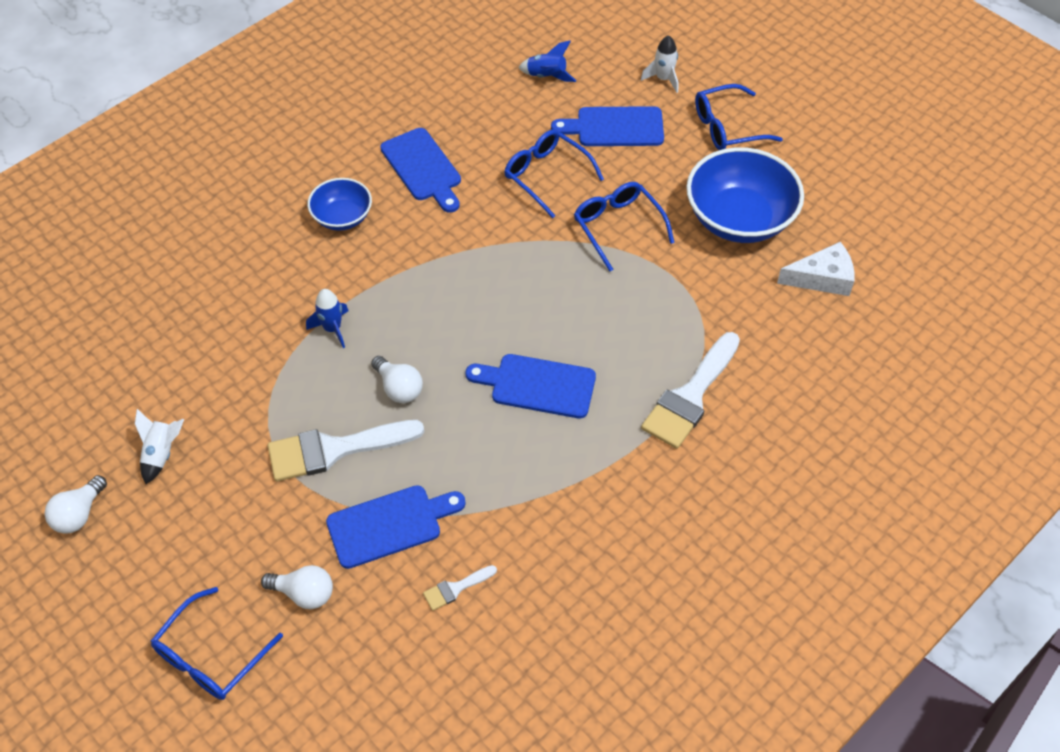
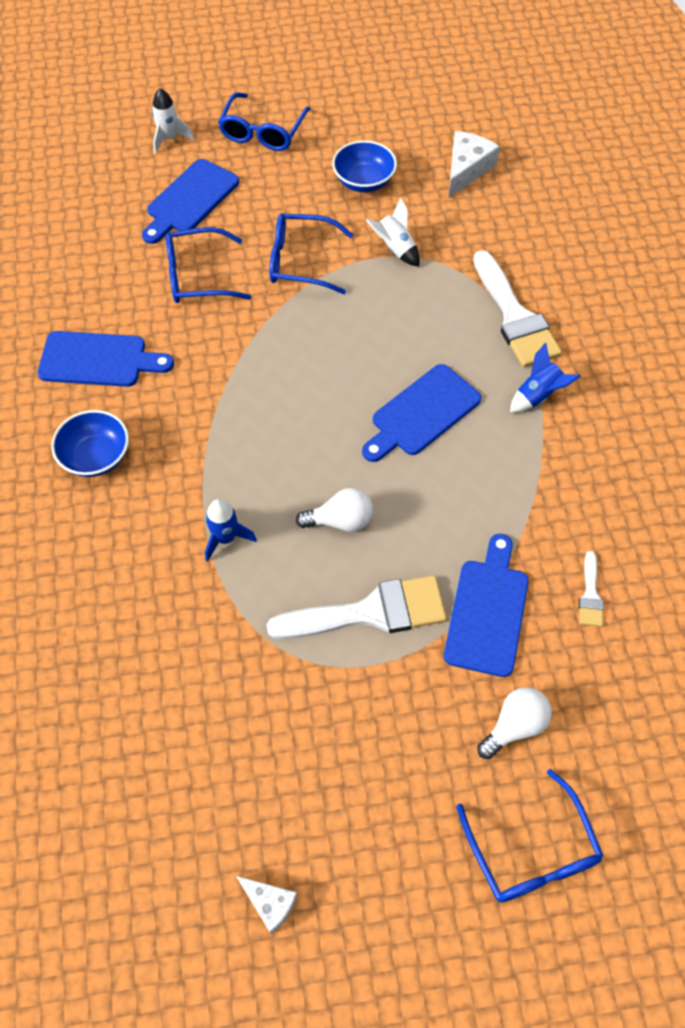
camera: 55 degrees left, 5 degrees up
(79, 514) = (270, 903): white light bulb -> white cheese
(161, 454) = (254, 777): white rocket -> white rocket (395, 248)
(335, 449) = (370, 612): white brush -> white brush turned 120 degrees counterclockwise
(547, 76) = (83, 210): blue rocket -> blue rocket (538, 395)
(739, 219) = (364, 181): blue bowl -> blue bowl, size x0.56

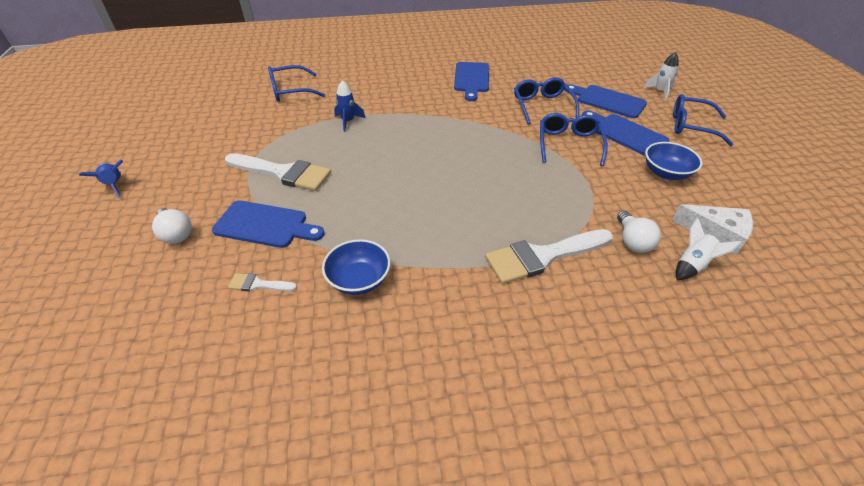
camera: 90 degrees right, 15 degrees down
(96, 456) = (407, 82): blue bowl -> blue bowl (359, 280)
(270, 903) = (135, 140): white cheese -> none
(340, 521) = (351, 161): white light bulb -> white light bulb (632, 241)
(370, 612) = (283, 173): white brush -> white brush turned 60 degrees counterclockwise
(395, 248) = (598, 188): white rocket -> white rocket (692, 265)
(422, 413) = (436, 198): blue cutting board -> blue cutting board (625, 133)
(531, 852) = (90, 237): blue glasses -> blue glasses (290, 91)
(538, 395) = (456, 266): blue rocket -> blue rocket (115, 185)

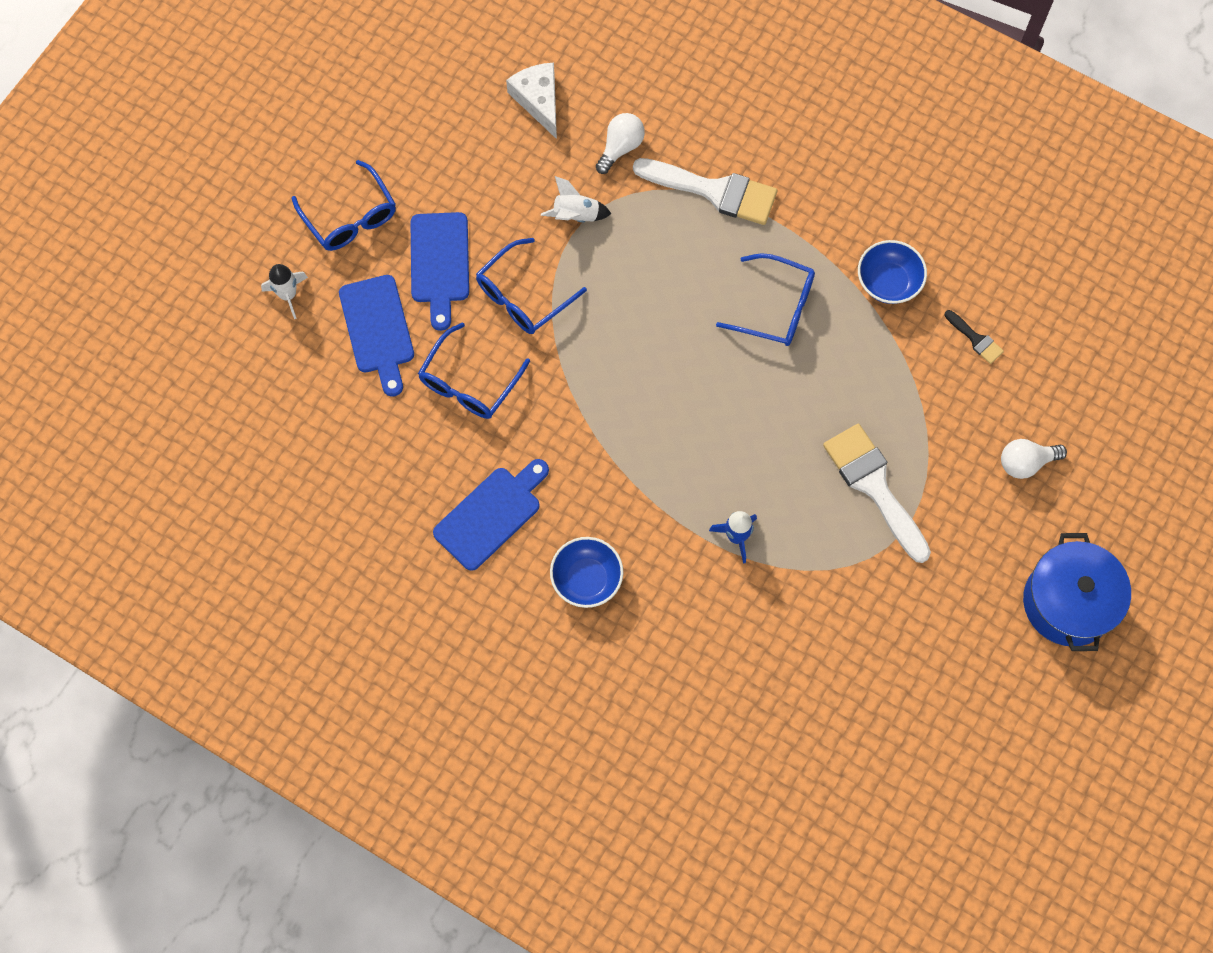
camera: 140 degrees left, 25 degrees up
(115, 185) = (1068, 602): blue rocket -> blue pot
(176, 234) = (1025, 463): white light bulb -> white light bulb turned 105 degrees counterclockwise
(258, 284) = (975, 339): white brush -> black brush
(265, 225) = (934, 412): blue cutting board -> none
(290, 91) = (764, 681): blue glasses -> blue glasses (776, 308)
(666, 173) = (481, 185): blue bowl -> blue bowl (586, 579)
(692, 265) = (602, 95): white rocket -> white rocket (576, 215)

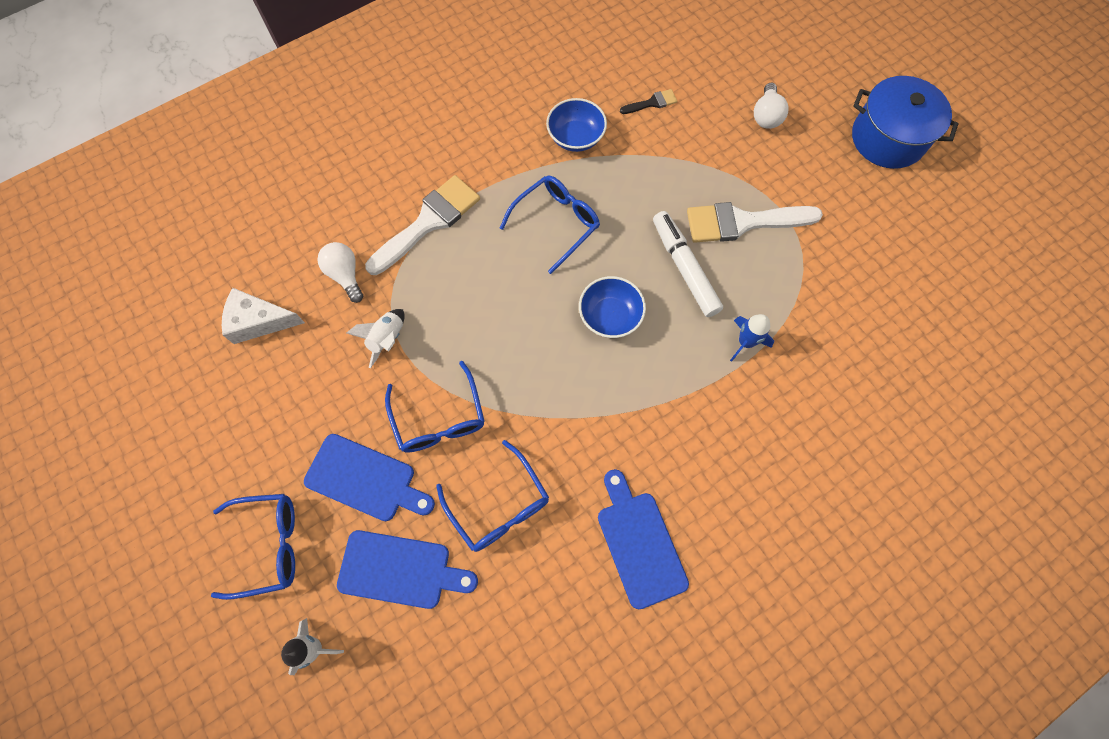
camera: 65 degrees left, 0 degrees up
(586, 579) = (736, 483): blue bowl -> blue bowl (610, 316)
(789, 448) = (684, 268): none -> white marker

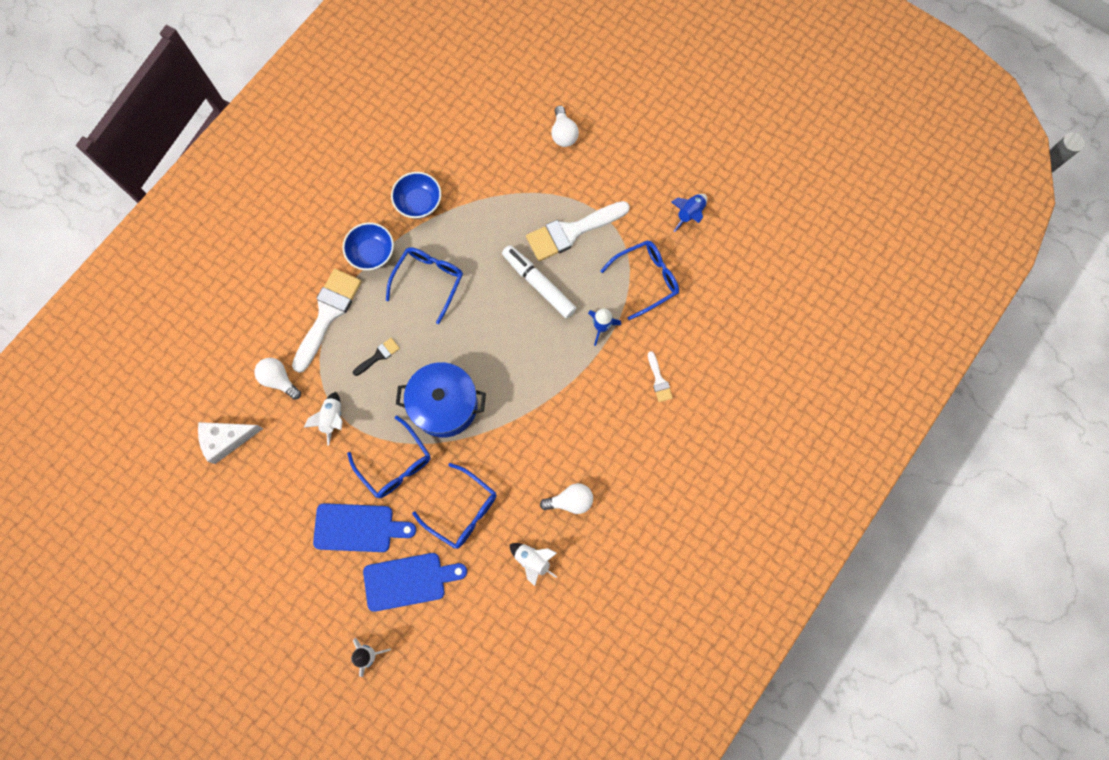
camera: 20 degrees left, 5 degrees up
(268, 545) = (307, 599): blue glasses -> blue glasses (646, 279)
(565, 603) = (533, 560): none -> white rocket
(610, 316) = (495, 342): blue bowl -> blue bowl (372, 253)
(639, 543) = (570, 501): blue cutting board -> white light bulb
(652, 103) = (469, 152): black brush -> black brush (378, 356)
(800, 430) = (659, 380): none -> white brush
(887, 138) = (662, 123): blue pot -> blue pot (444, 405)
(893, 247) = (689, 214): none -> blue rocket

